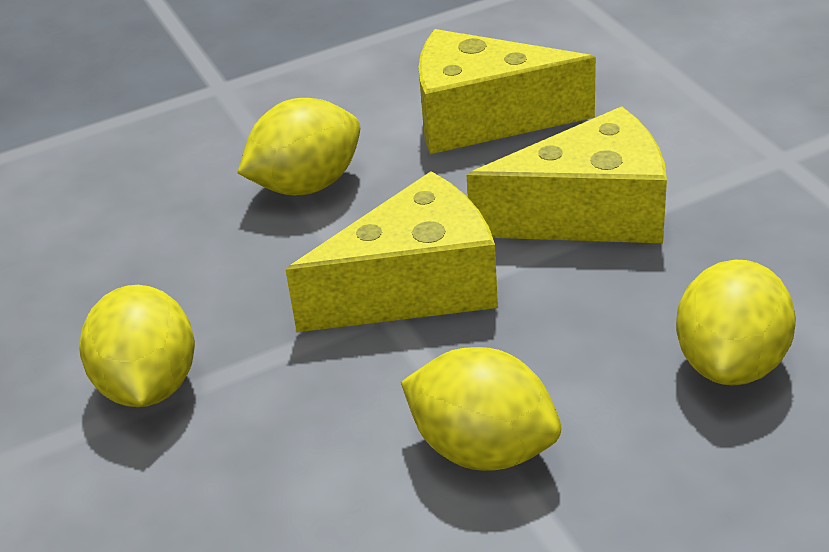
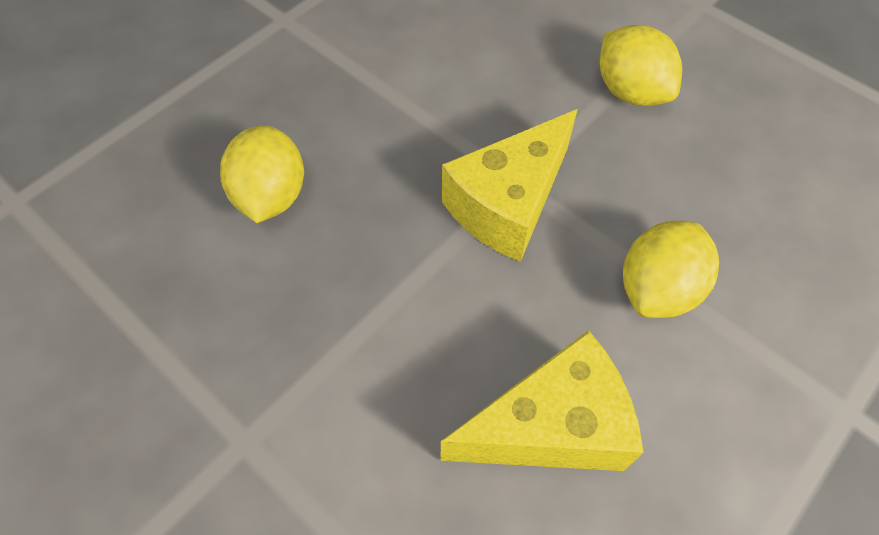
camera: 155 degrees right, 20 degrees up
(483, 449) = (409, 102): yellow lemon -> none
(588, 214) = (405, 314): yellow cheese -> none

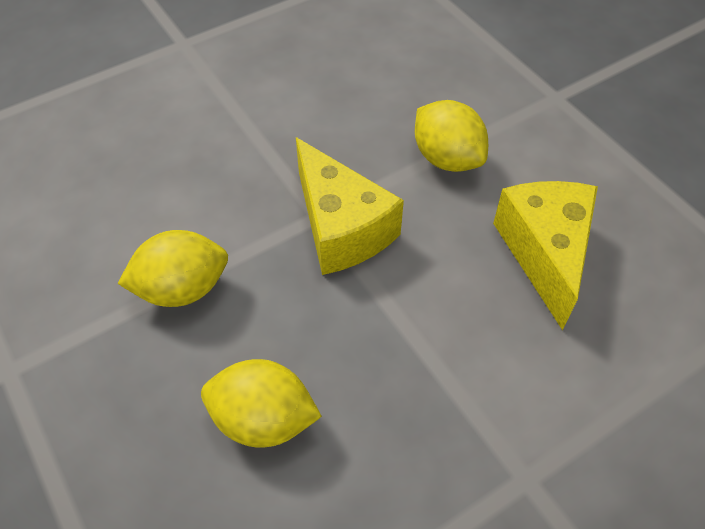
camera: 75 degrees left, 5 degrees down
(630, 92) = (256, 115): yellow lemon -> yellow lemon (182, 289)

